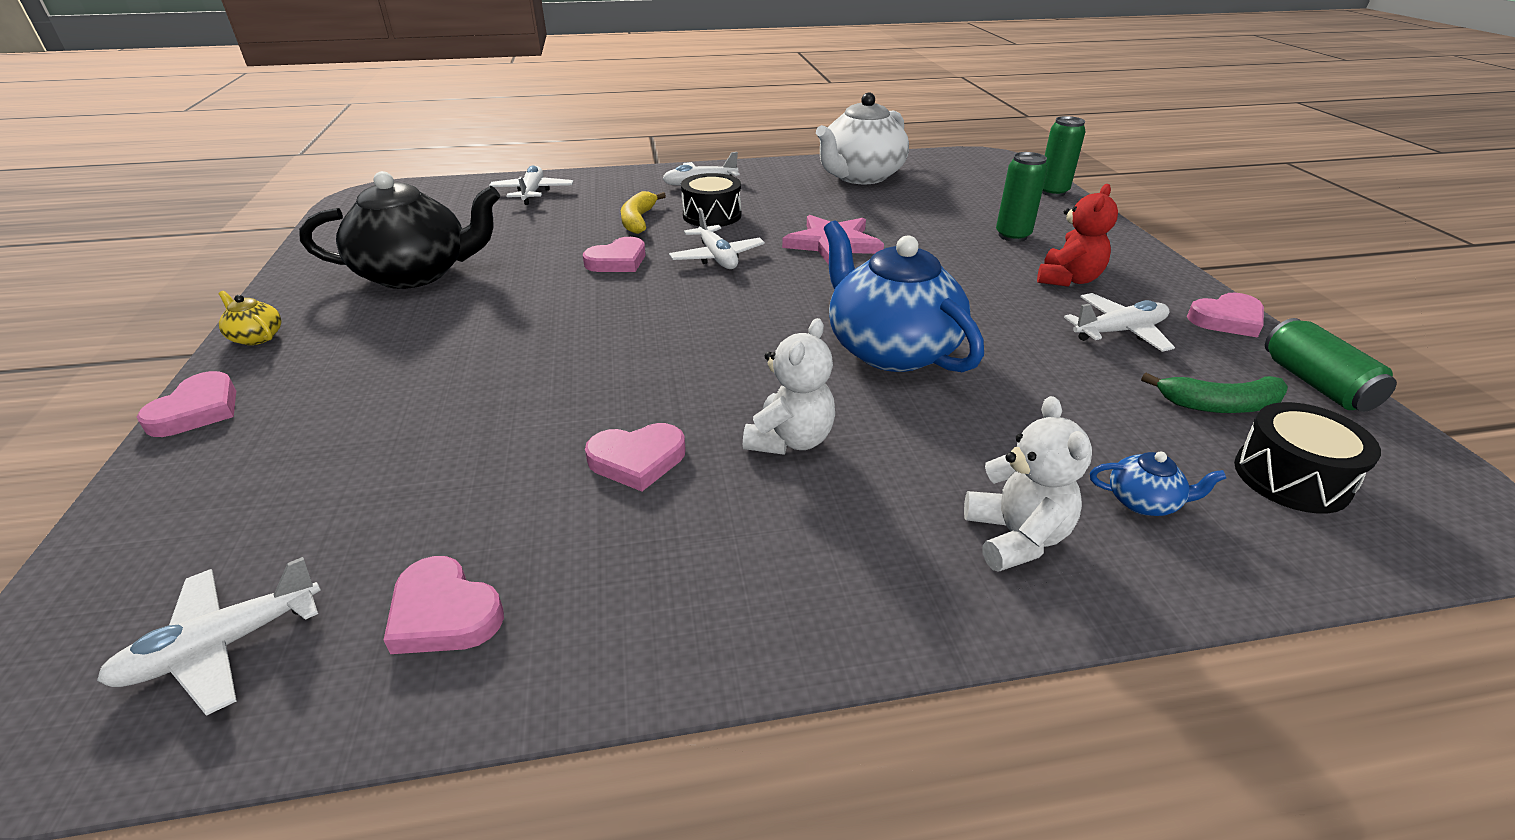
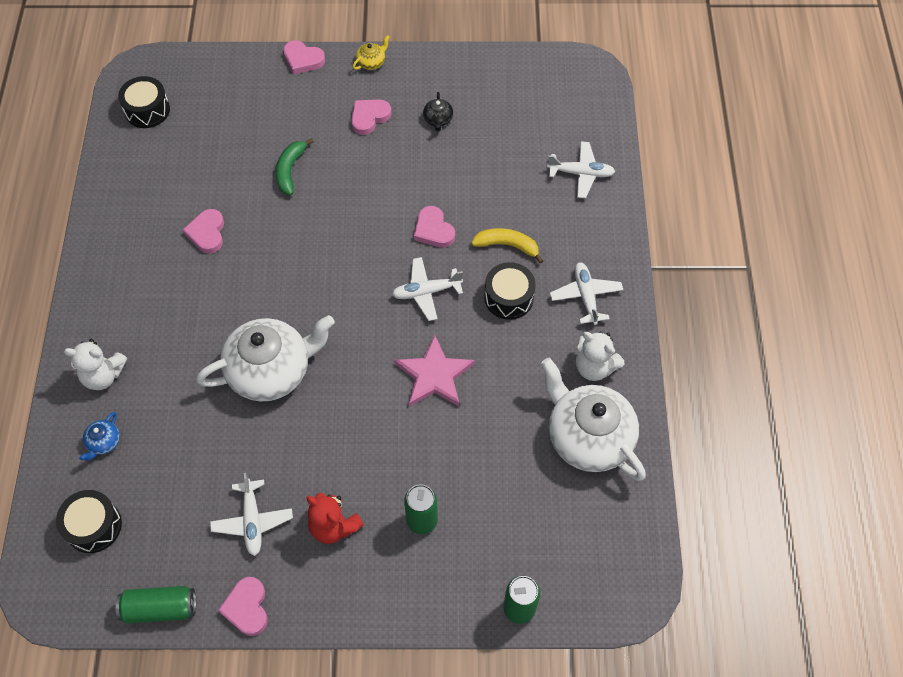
camera: 100 degrees right, 25 degrees up
(222, 646) = (147, 110): white plane -> black drum
(416, 274) = (438, 120): black teapot -> black teapot, size x0.40
(444, 613) = (138, 170): pink heart -> pink heart (369, 117)
(790, 440) = (201, 299): white teddy bear -> white teddy bear (594, 367)
(890, 349) = (271, 370): blue teapot -> white teapot
(1219, 405) = (159, 532): green banana -> green banana (290, 170)

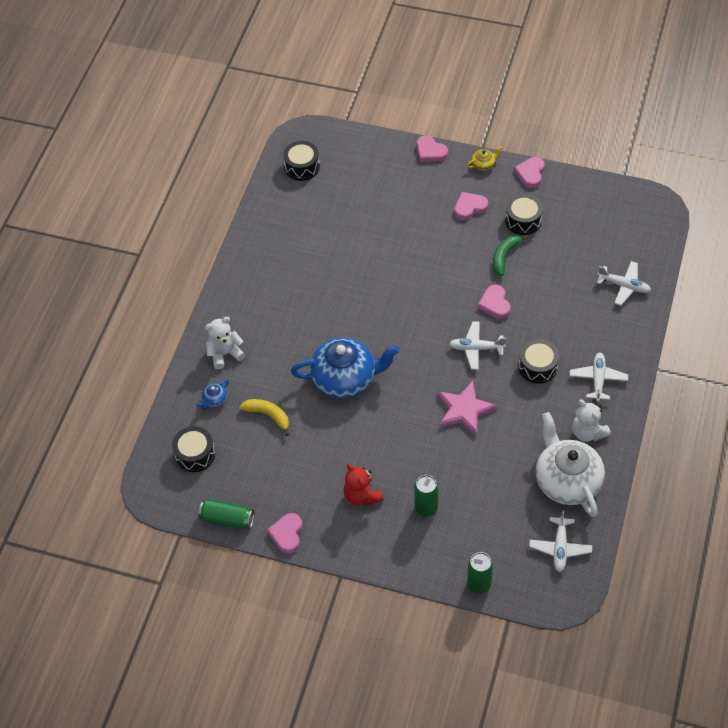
camera: 20 degrees right, 5 degrees down
(103, 375) = (225, 354): white teddy bear -> white teddy bear turned 135 degrees clockwise
(207, 233) = (324, 269): pink heart -> pink heart (530, 174)
(252, 521) = (305, 478): white plane -> white plane (560, 547)
(271, 370) = (345, 378): white teapot -> blue teapot
(290, 170) = (398, 235): green banana -> green banana (504, 257)
(438, 120) = (523, 220): black teapot -> black drum
(507, 245) = (548, 328): yellow banana -> yellow banana (268, 415)

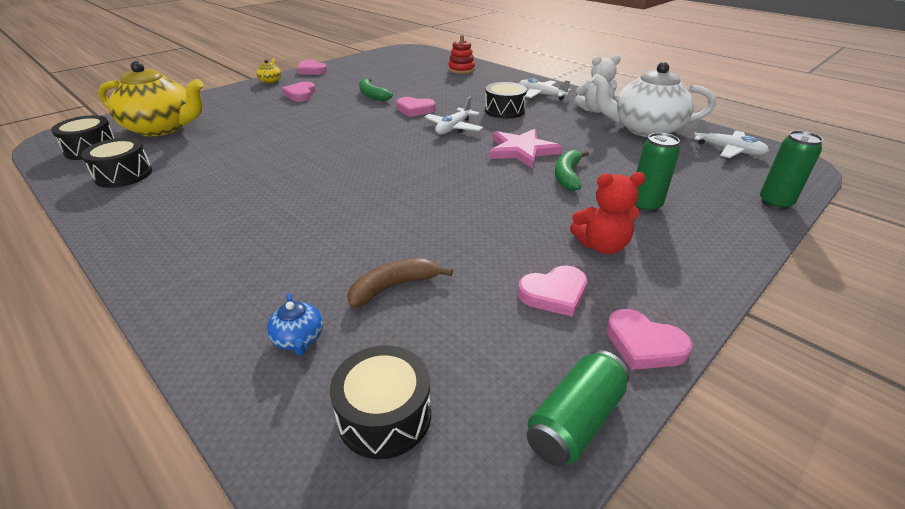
camera: 65 degrees left, 20 degrees down
(225, 354) = (231, 294): white teddy bear -> none
(268, 415) = (393, 287): yellow banana -> brown banana
(345, 378) = (405, 204): blue teapot -> none
(353, 175) = (162, 128): none -> yellow teapot
(430, 151) = (215, 93): pink heart -> pink heart (554, 294)
(441, 452) = (567, 175): none -> green banana
(523, 220) = (349, 82): black drum -> black drum (124, 175)
(624, 286) = (461, 69): white plane -> red stacking toy

